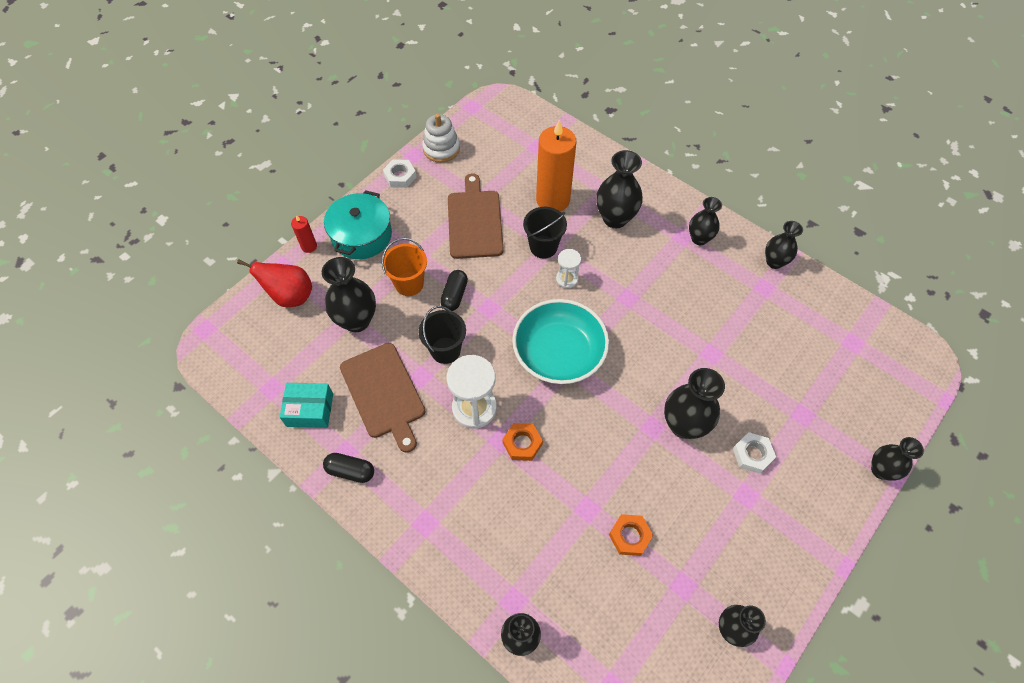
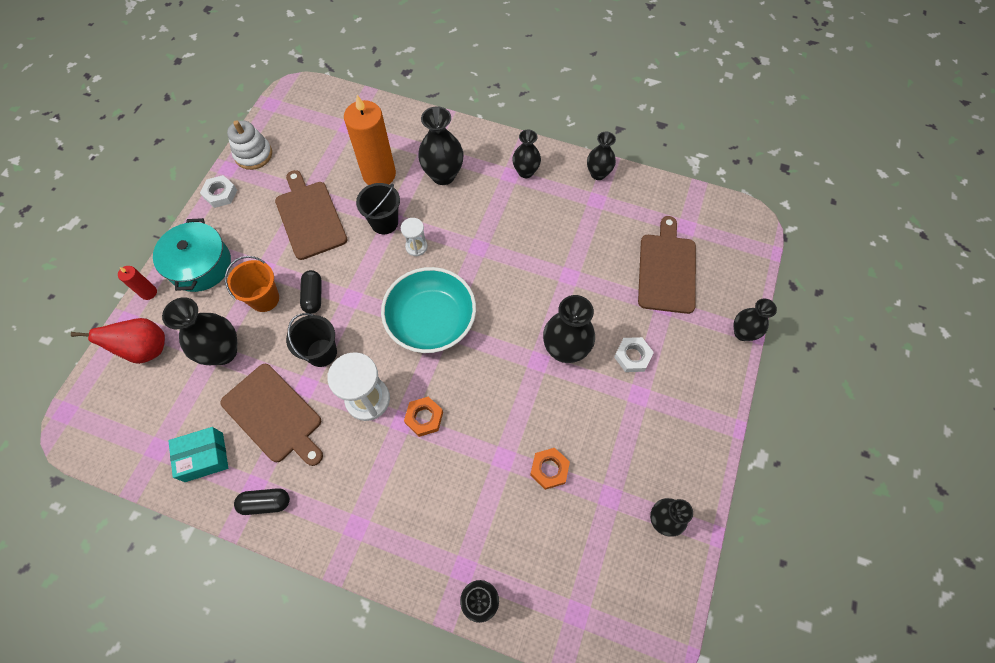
camera: 20 degrees left, 5 degrees up
(817, 379) = (666, 270): none -> brown cutting board

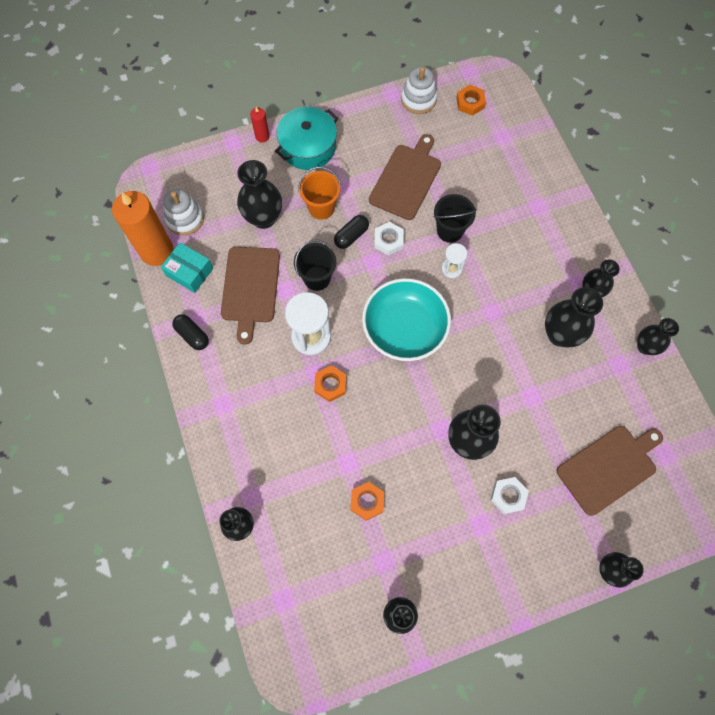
camera: 50 degrees right, 5 degrees up
(146, 349) = (225, 172): red pear -> none
(150, 420) = (185, 219): none -> white stacking toy
(220, 194) = (369, 109): white nut -> white nut (388, 240)
(297, 124) = (470, 103): none -> orange nut
(379, 174) = (484, 192): orange candle -> orange candle (157, 251)
(443, 175) = (528, 236): black vase -> black vase (560, 335)

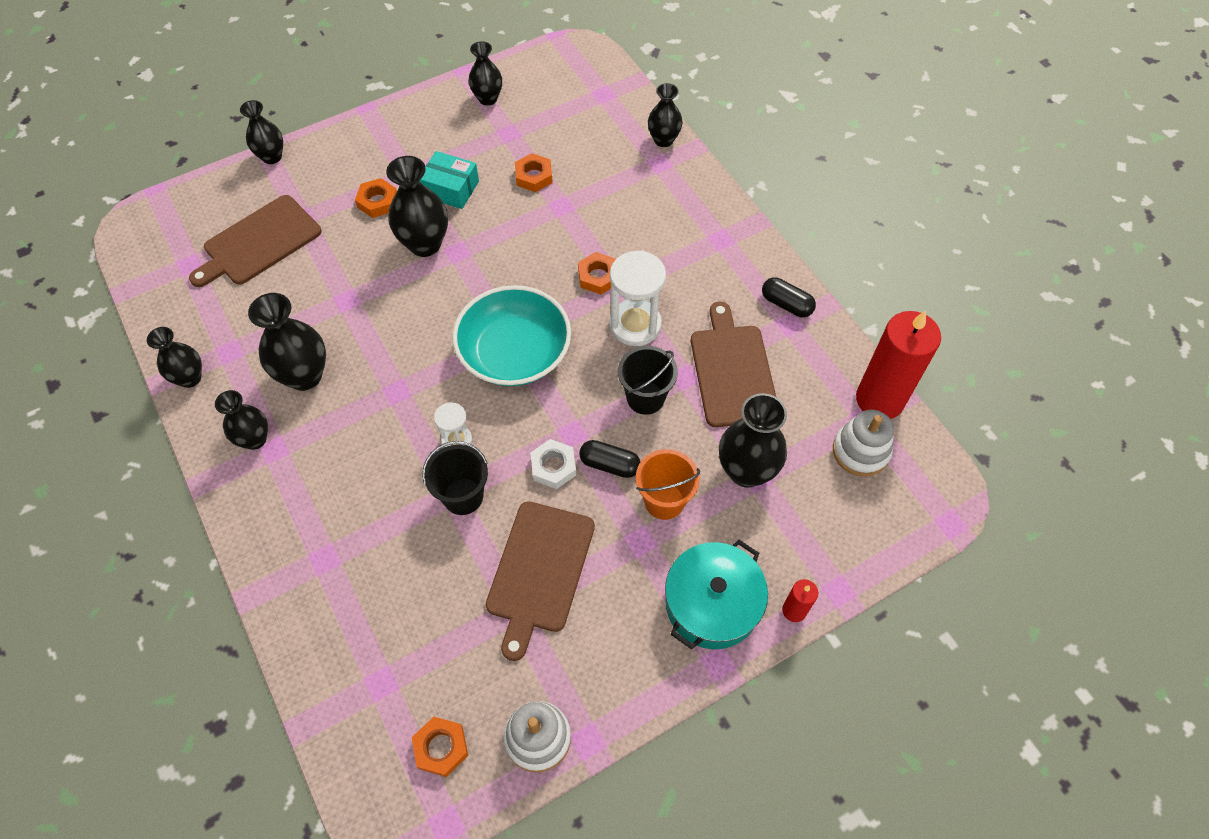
camera: 170 degrees right, 10 degrees down
(157, 251) = (879, 399): orange candle -> red candle
(189, 272) = (822, 379): turquoise box -> turquoise box (450, 189)
(351, 236) = (609, 464): black capsule -> black capsule turned 75 degrees clockwise
(508, 496) = (378, 201): white nut -> orange nut

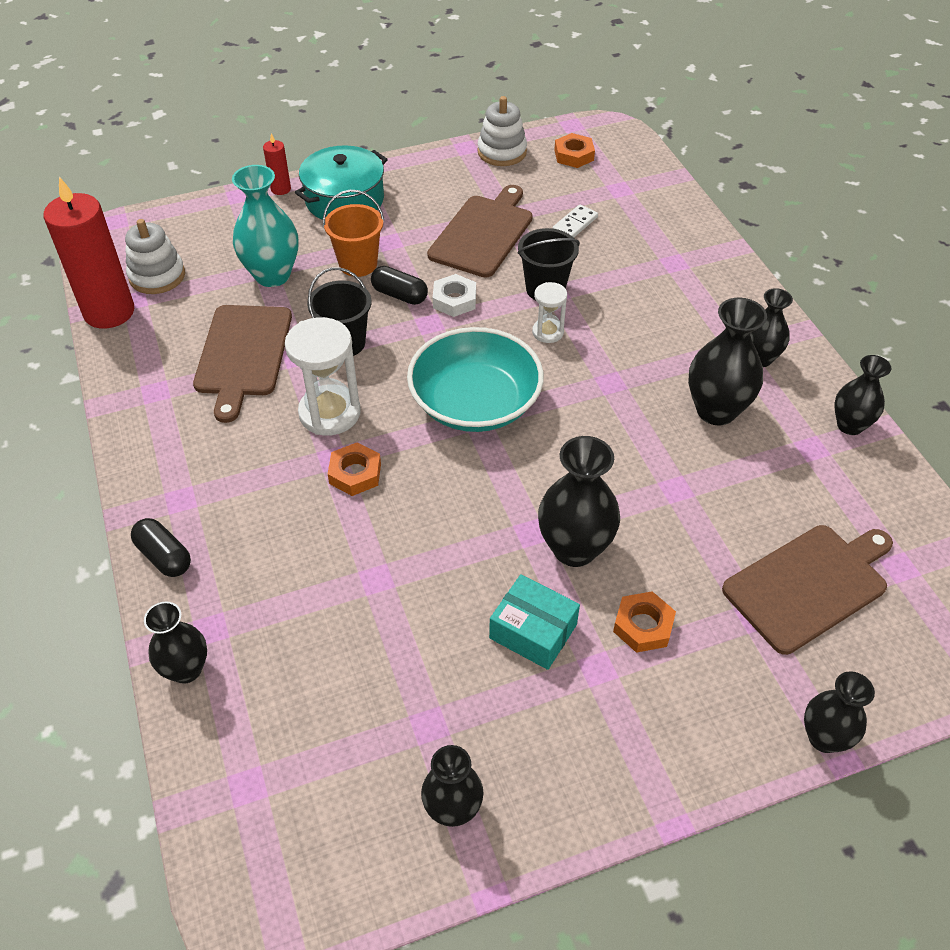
camera: 170 degrees left, 10 degrees down
(435, 605) = (575, 224): none -> white domino
(533, 176) = (405, 634): orange nut -> none
(746, 471) = (272, 275): black vase -> turquoise vase
(786, 304) = (146, 411): black capsule -> black capsule (164, 556)

